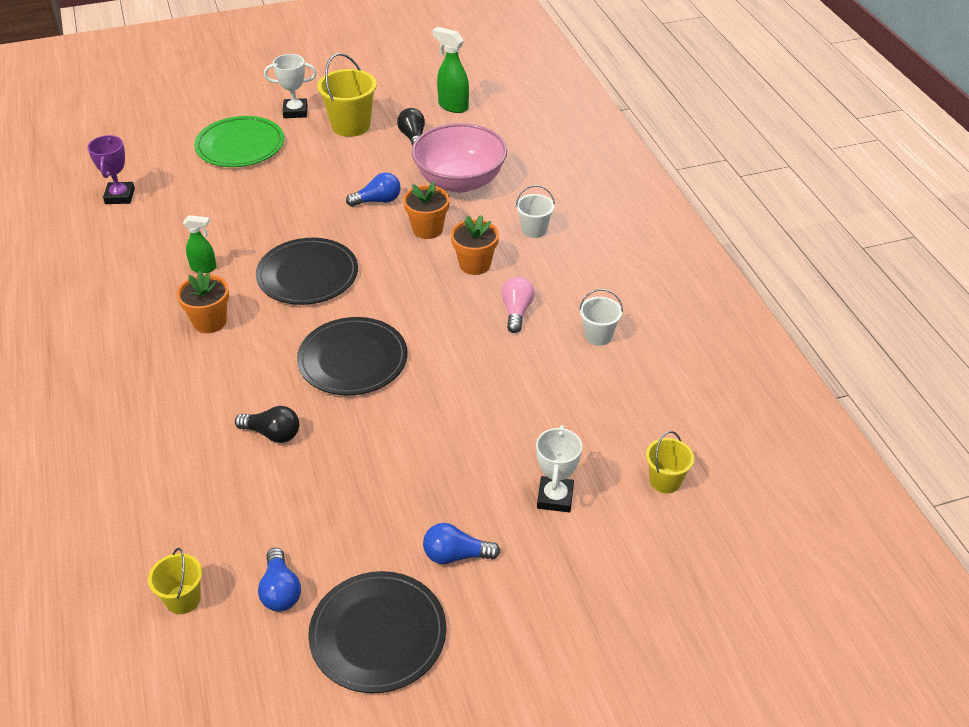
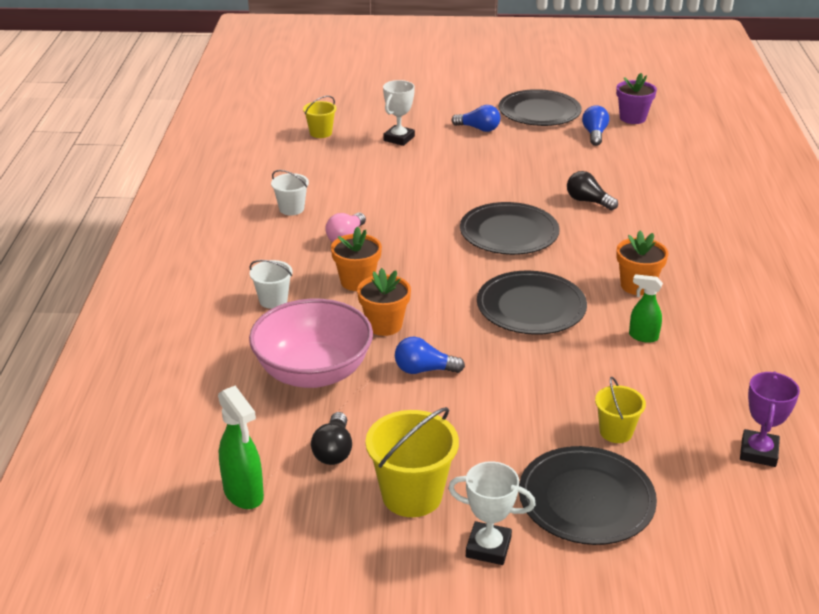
camera: 160 degrees left, 10 degrees down
(183, 599) = (657, 141): yellow bucket -> yellow bucket (616, 432)
(223, 660) = (632, 118): none -> purple flower pot
(240, 145) = (586, 499): green plate -> black plate

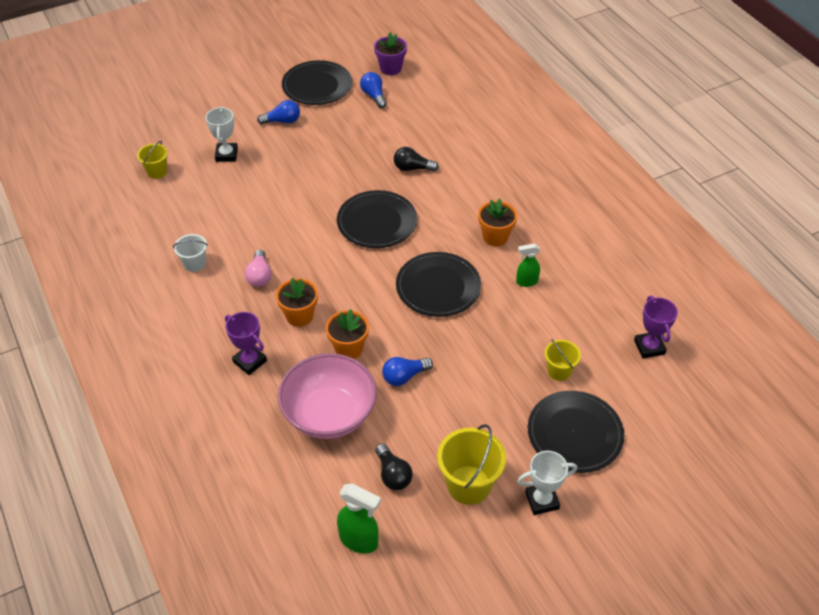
camera: 30 degrees left, 15 degrees up
(273, 300) = (250, 361): white bucket -> purple trophy

